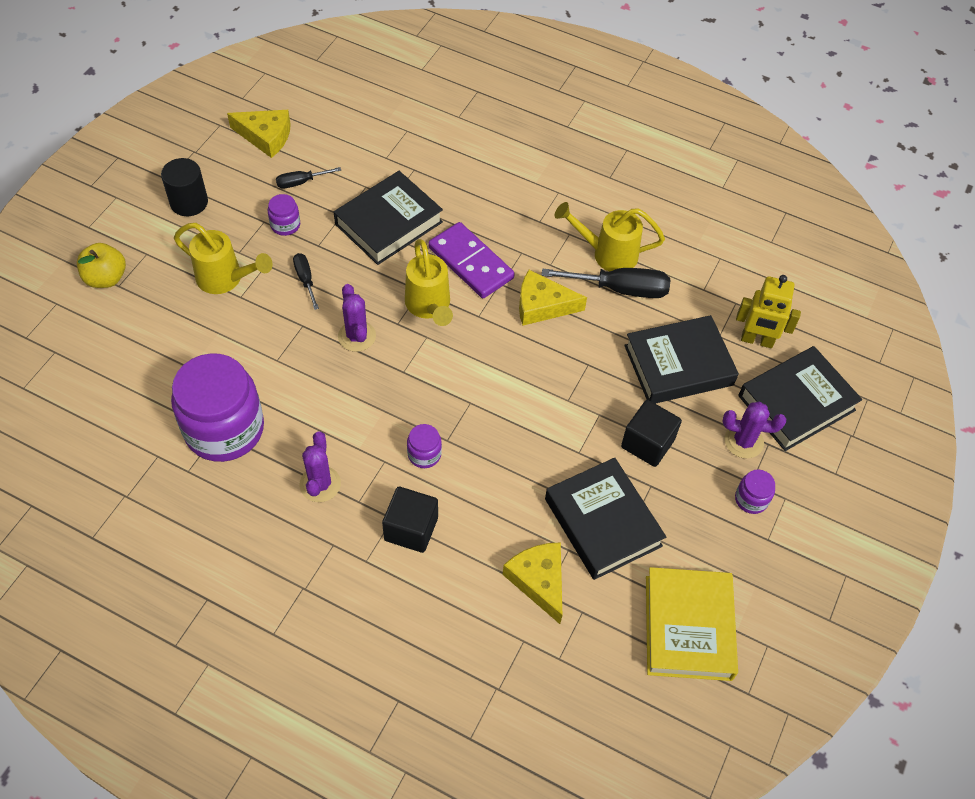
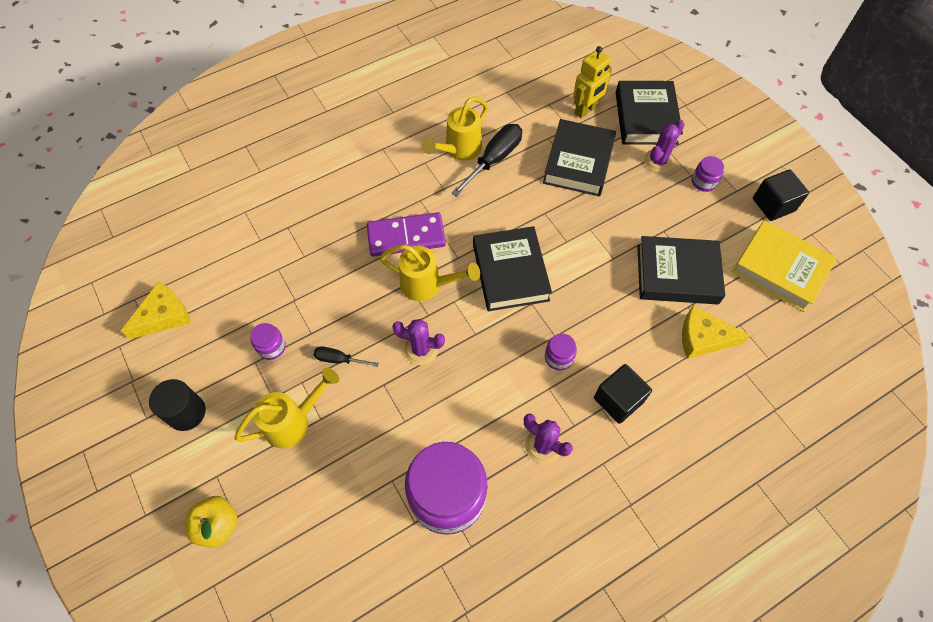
camera: 55 degrees left, 5 degrees up
(301, 182) = (236, 313): black screwdriver -> none
(388, 223) = (327, 271): black book -> black book (510, 272)
(542, 305) = (476, 213): yellow cheese -> none
(647, 443) = (629, 214): black cube -> black cube (773, 205)

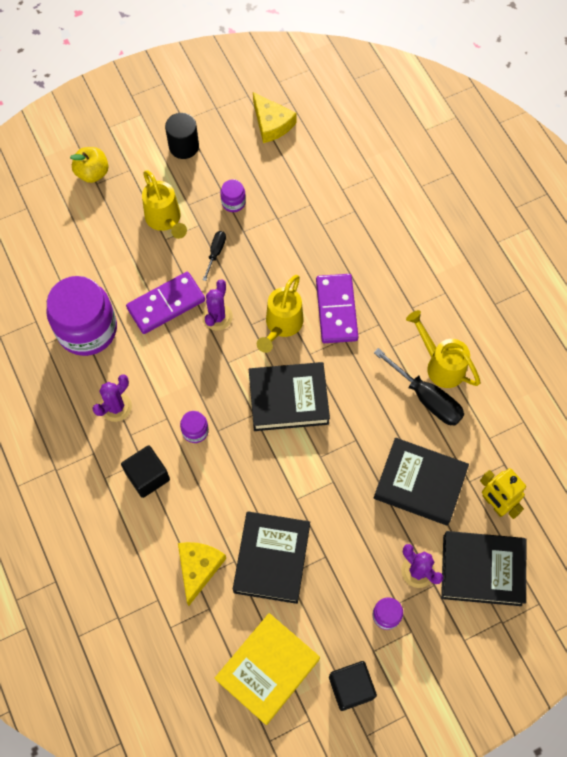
camera: 95 degrees right, 5 degrees up
(408, 406) = (166, 304): none -> purple domino

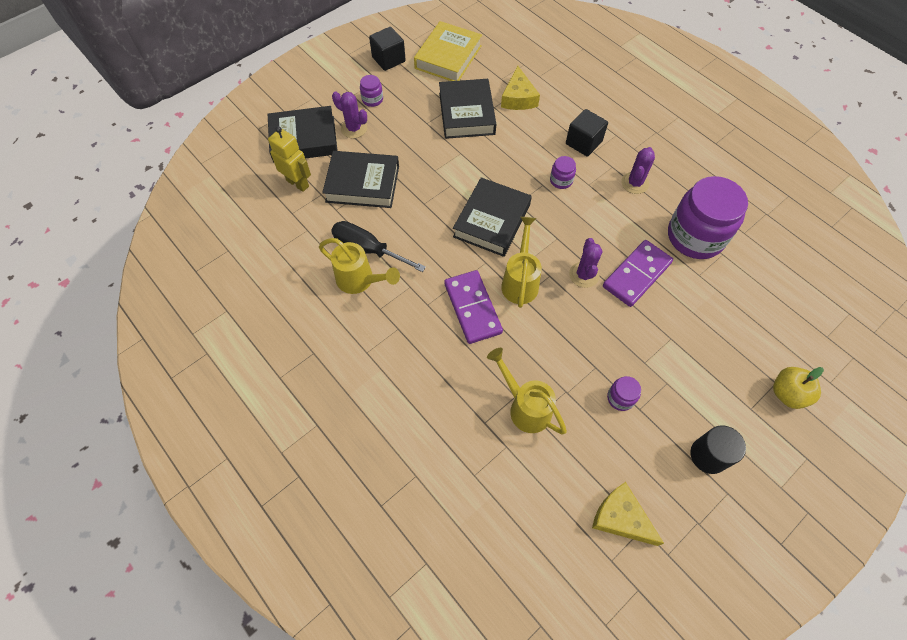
camera: 165 degrees right, 5 degrees down
(165, 220) = (681, 358): yellow watering can -> yellow watering can (525, 406)
(216, 253) = (613, 336): black screwdriver -> none
(288, 399) = (492, 221): black book -> black book turned 45 degrees counterclockwise

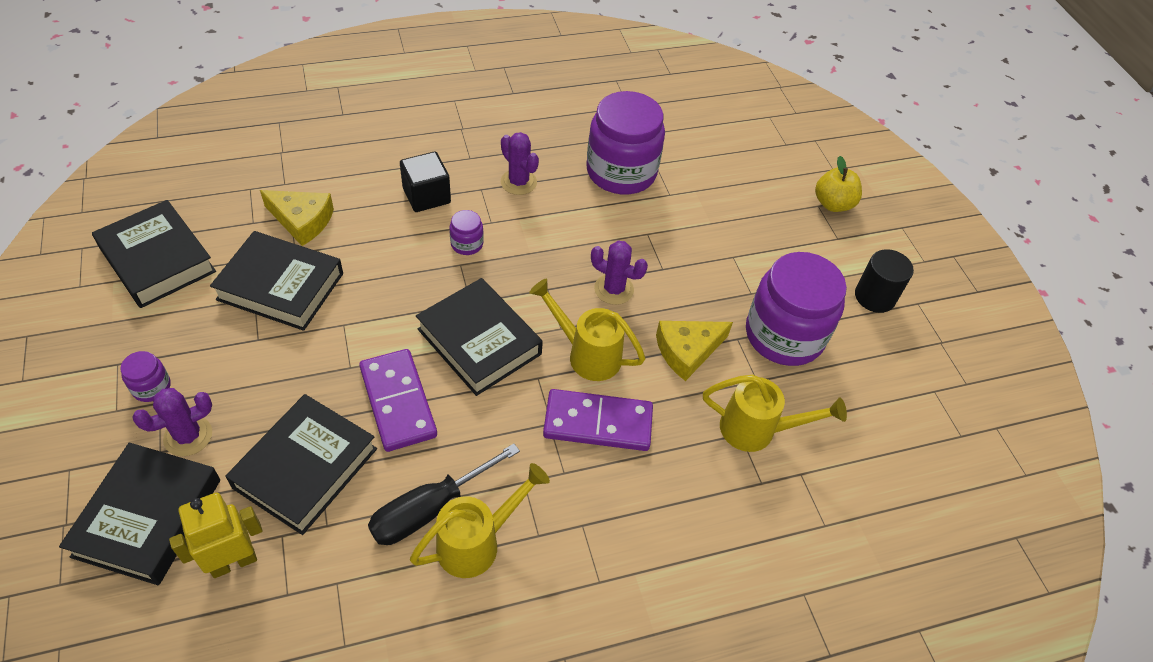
camera: 70 degrees left, 10 degrees down
(388, 59) = (89, 332): black cube -> none
(448, 57) = (157, 260): yellow book -> black book
(525, 406) = (757, 430): yellow watering can -> yellow watering can turned 150 degrees counterclockwise
(620, 398) = (784, 335): purple jar -> purple jar, size x2.38
(621, 518) = (918, 404): yellow cheese -> yellow cheese (687, 351)
(636, 274) = (640, 243): purple domino -> purple domino (398, 402)

